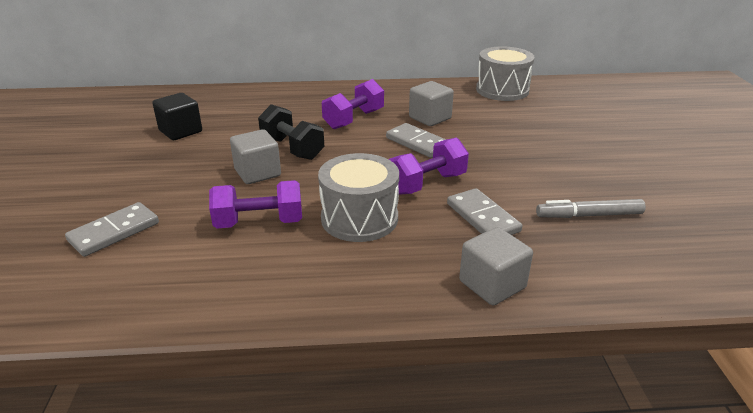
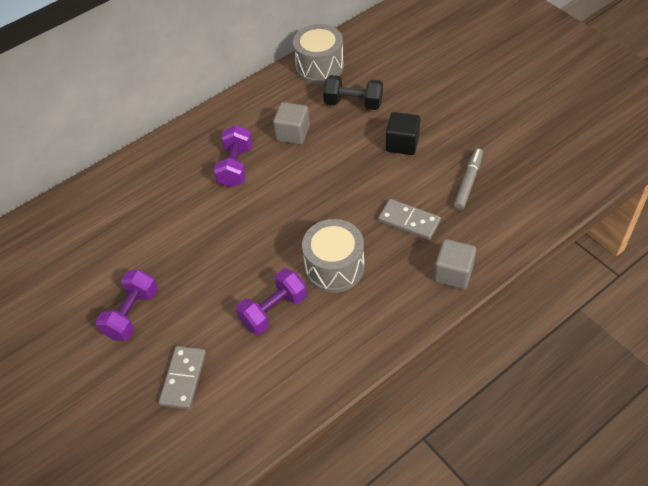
camera: 30 degrees left, 20 degrees up
(180, 131) = (108, 258): black cube -> black cube (402, 144)
(257, 173) = (222, 266): grey cube -> none
(292, 148) = (221, 226): black dumbbell -> black dumbbell (353, 103)
(417, 143) = (308, 169): grey domino -> none
(427, 183) = (350, 209): purple dumbbell -> purple dumbbell (132, 314)
(588, 215) = (468, 182): grey marker -> grey marker turned 150 degrees clockwise

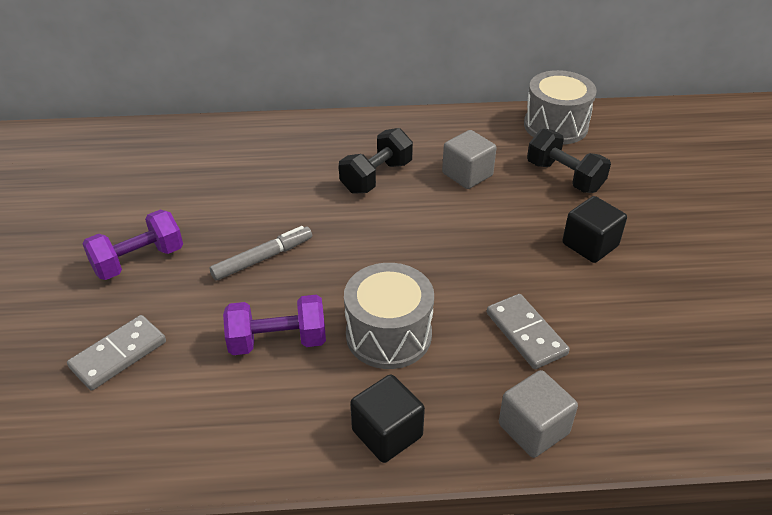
camera: 30 degrees right, 10 degrees down
(236, 166) = (376, 177): purple dumbbell -> black dumbbell
(382, 323) = (387, 433): none -> black cube
(468, 182) = (644, 330): grey marker -> grey marker (263, 258)

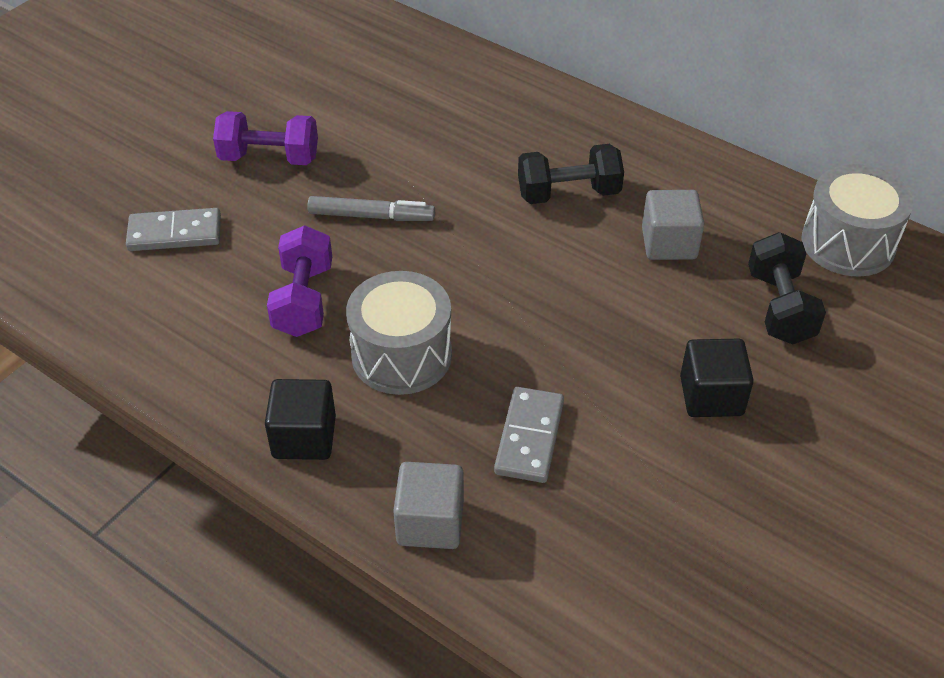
camera: 40 degrees right, 5 degrees up
(278, 341) = (303, 300): purple dumbbell -> purple dumbbell turned 60 degrees clockwise

